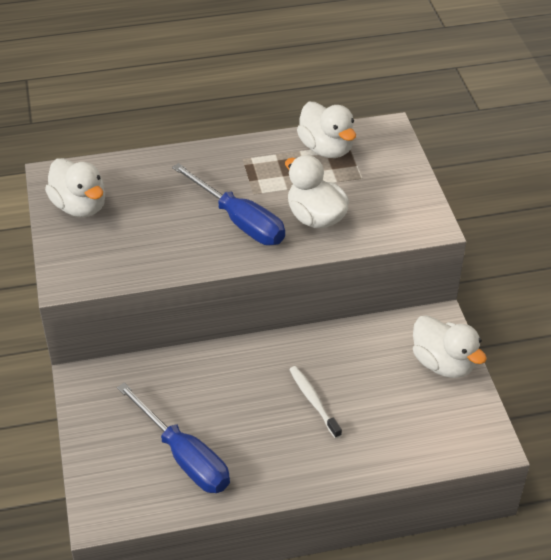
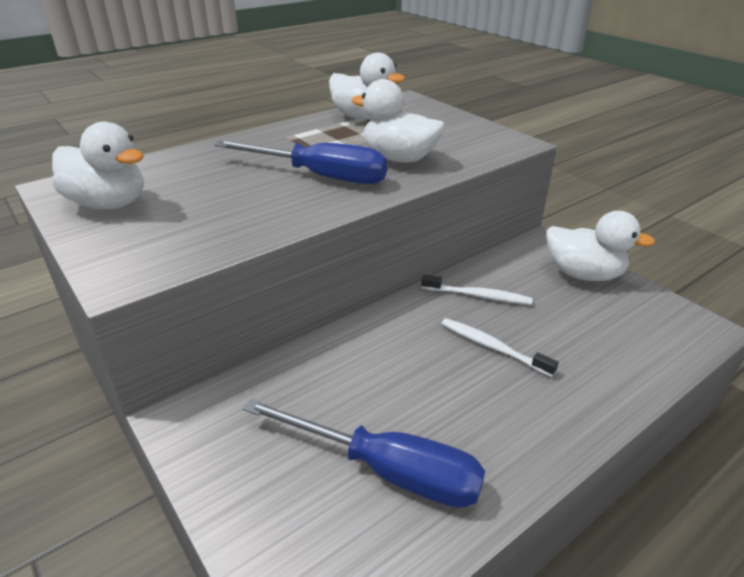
camera: 25 degrees left, 10 degrees down
(338, 354) = (478, 296): none -> white toothbrush

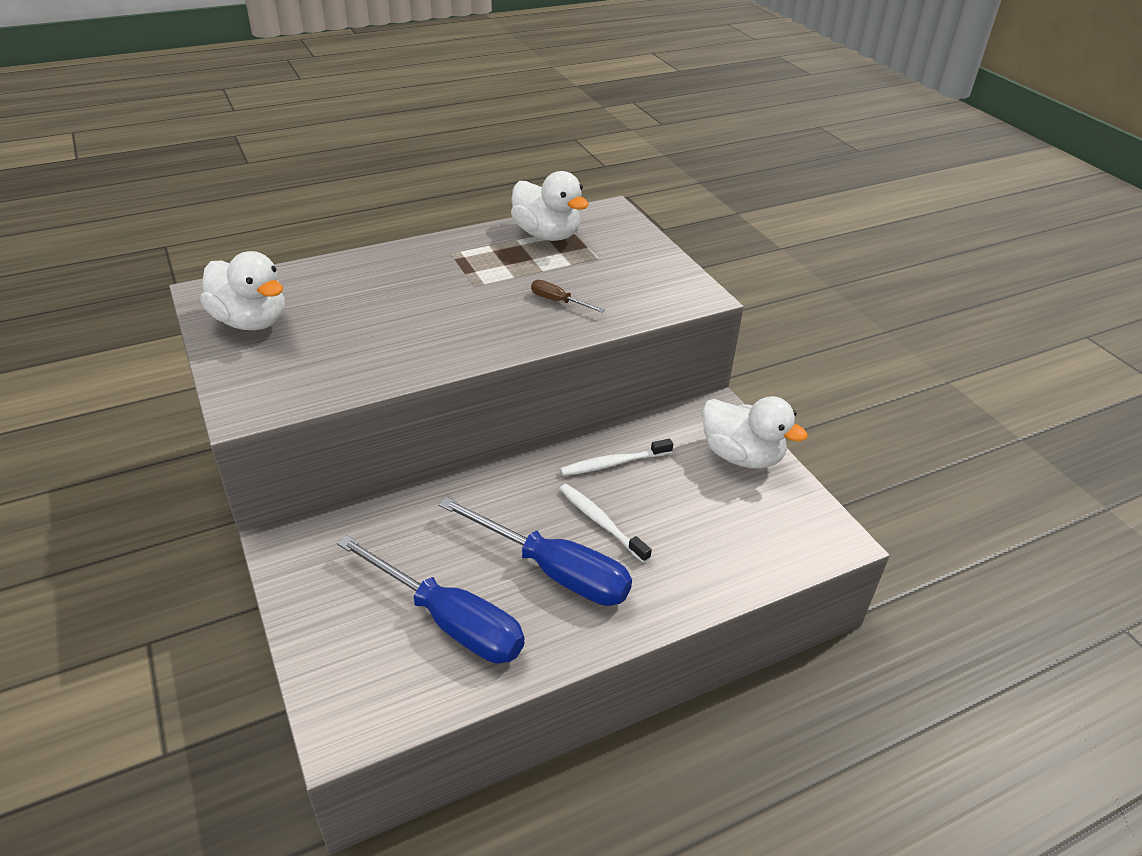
camera: 10 degrees right, 5 degrees up
(320, 176) = (465, 315): blue screwdriver -> blue screwdriver (554, 571)
(399, 158) = (558, 301): white duck -> brown screwdriver
(478, 296) = (614, 463): white toothbrush -> white toothbrush turned 135 degrees clockwise

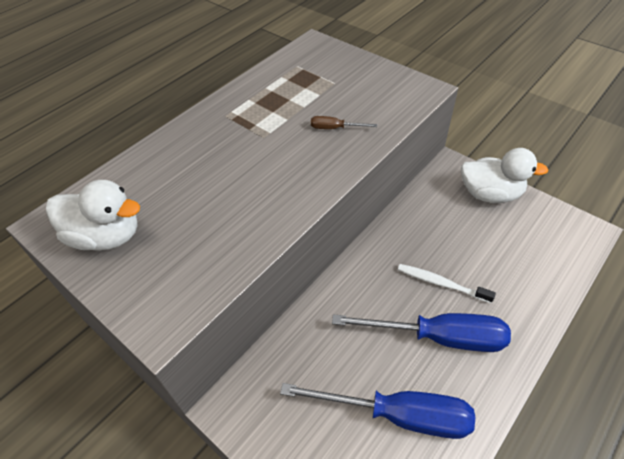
camera: 20 degrees left, 10 degrees up
(547, 235) = (284, 76): white duck -> none
(614, 463) = (416, 233): white toothbrush -> none

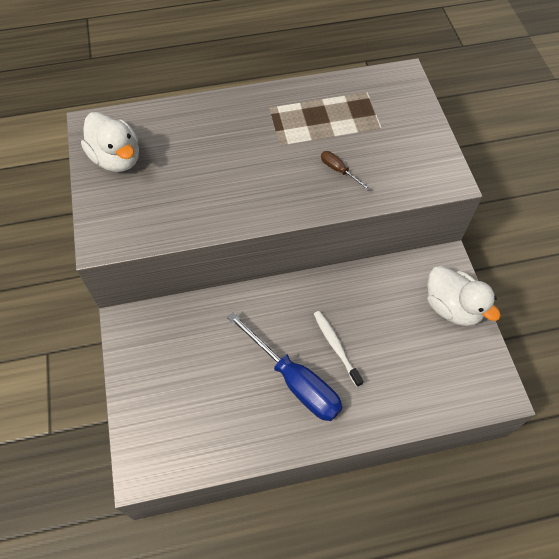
camera: 35 degrees right, 10 degrees up
(397, 415) = (219, 406): blue screwdriver -> none

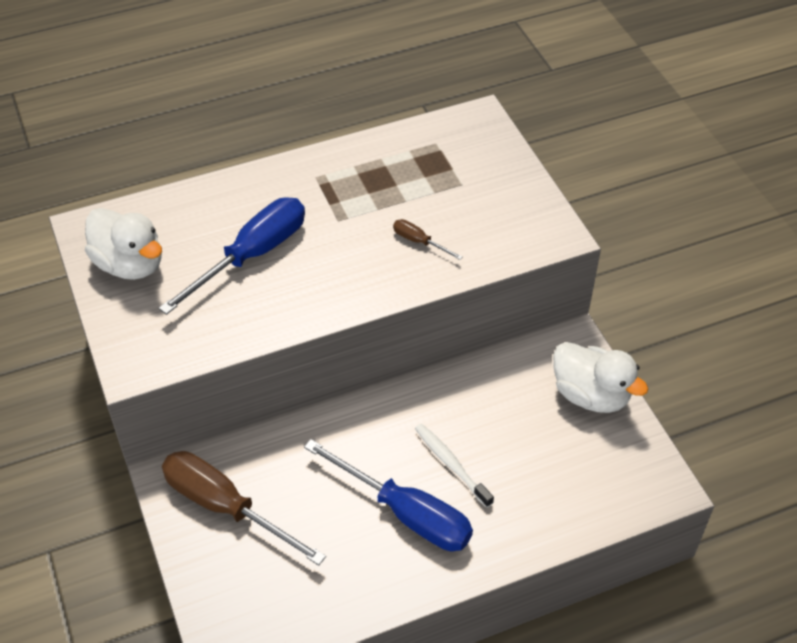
camera: 10 degrees left, 10 degrees down
(162, 353) = (225, 507): none -> brown screwdriver
(209, 164) = (252, 255): none -> blue screwdriver

